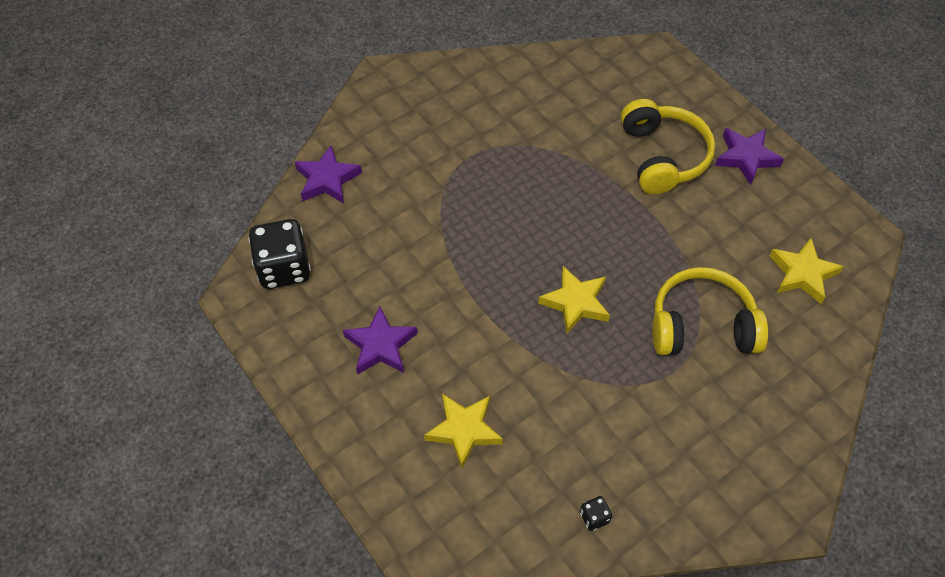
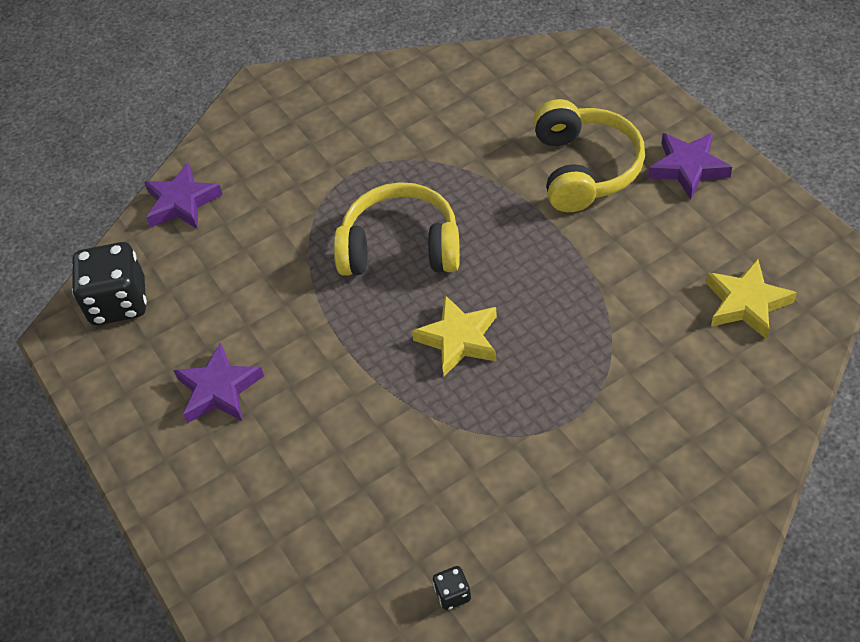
camera: 10 degrees right, 5 degrees down
(464, 430) = (306, 488): yellow star -> none
(702, 325) = (612, 365): yellow headphones -> yellow headphones (401, 247)

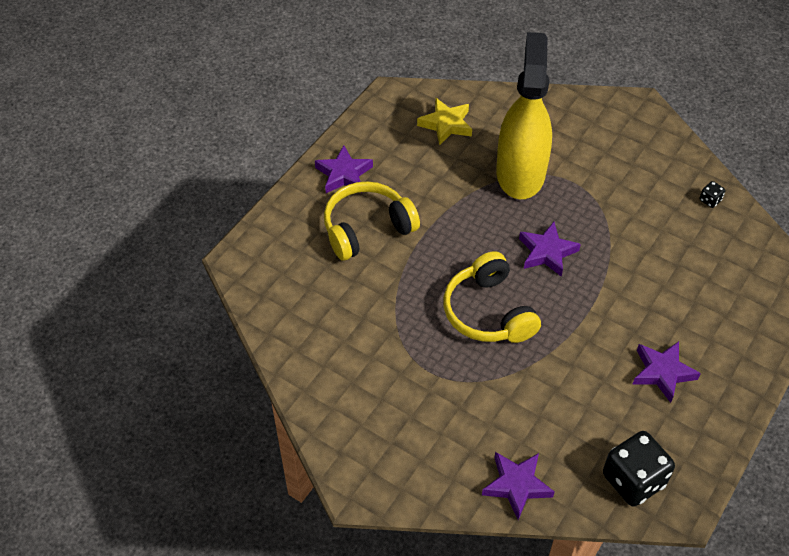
camera: 120 degrees left, 0 degrees up
(459, 339) = (547, 252): yellow star -> purple star
(613, 360) = (520, 173): none -> yellow spray bottle

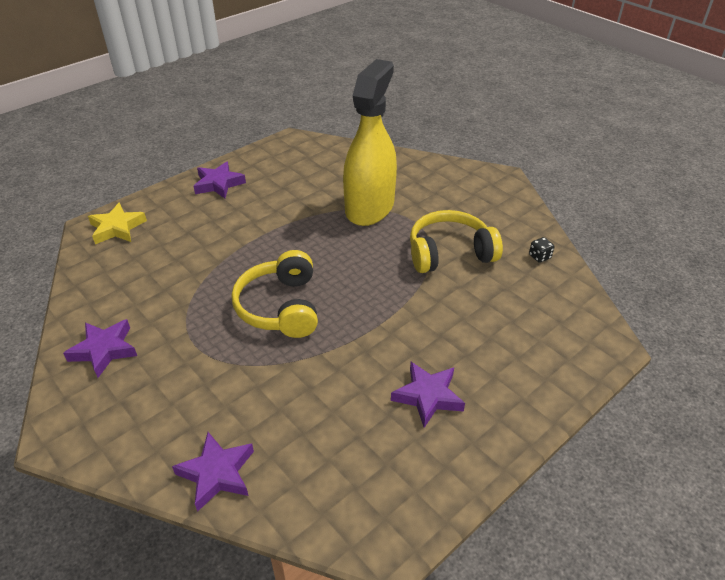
camera: 15 degrees right, 10 degrees down
(367, 228) = (212, 224): yellow headphones -> yellow headphones (449, 253)
(446, 124) = (324, 165): yellow star -> yellow star (117, 228)
(547, 252) = (362, 270): purple star -> purple star (104, 350)
(633, 480) = (346, 499): black dice -> none

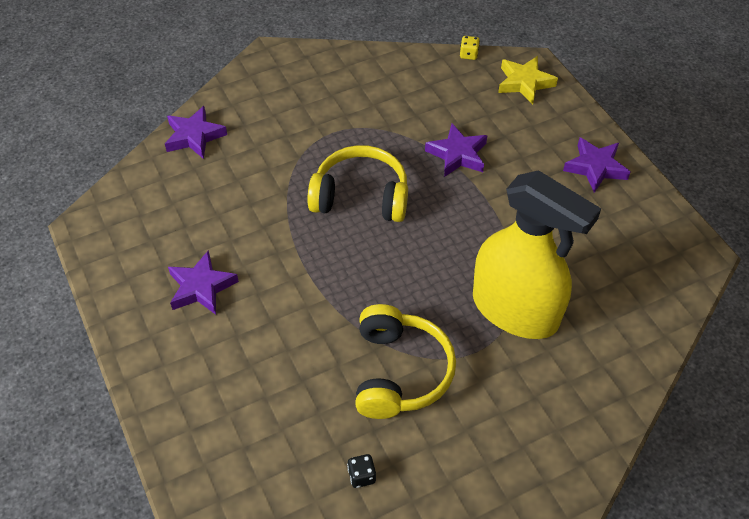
camera: 105 degrees right, 10 degrees up
(73, 267) = (468, 54): none -> yellow dice
(104, 350) = (349, 76): purple star -> purple star (457, 154)

